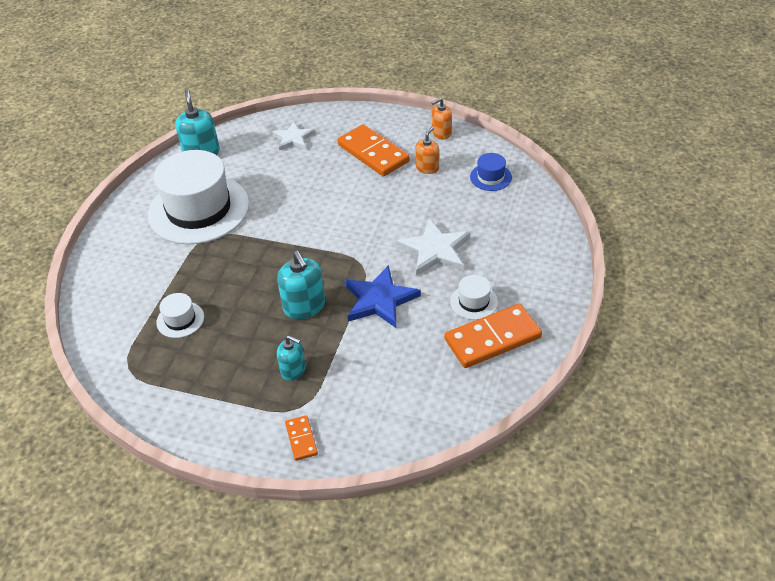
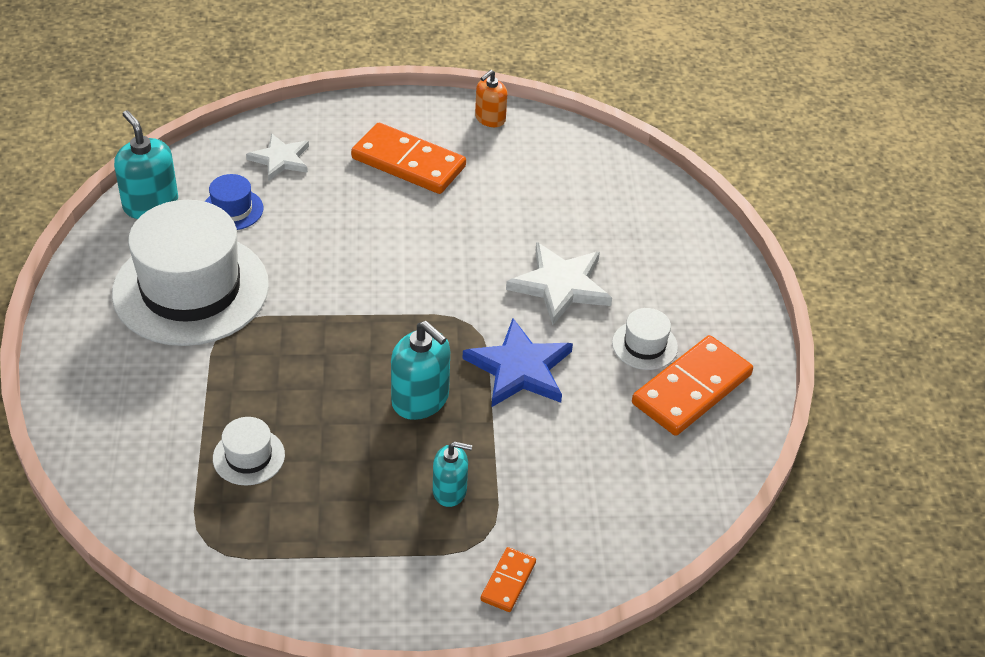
camera: 25 degrees left, 0 degrees up
(301, 439) = (508, 581): orange domino -> orange domino turned 60 degrees clockwise
(427, 168) = (494, 171): orange soap dispenser -> none
(490, 177) = (586, 170): blue hat -> blue hat (232, 209)

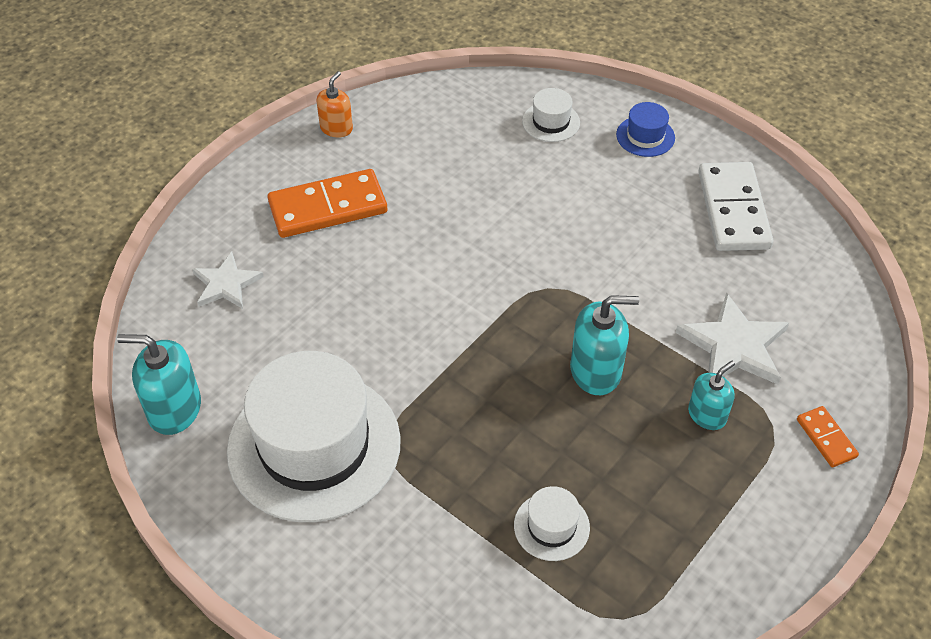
camera: 45 degrees left, 5 degrees up
(232, 209) = (249, 355): blue hat -> blue hat (645, 136)
(490, 119) = (336, 128): orange soap dispenser -> orange soap dispenser turned 150 degrees counterclockwise
(519, 368) = (621, 290): blue star -> none
(560, 285) = (560, 210): white star -> white star (734, 346)
(644, 345) = (667, 205): white hat -> white hat (551, 122)
(692, 389) = (733, 210): orange domino -> white domino

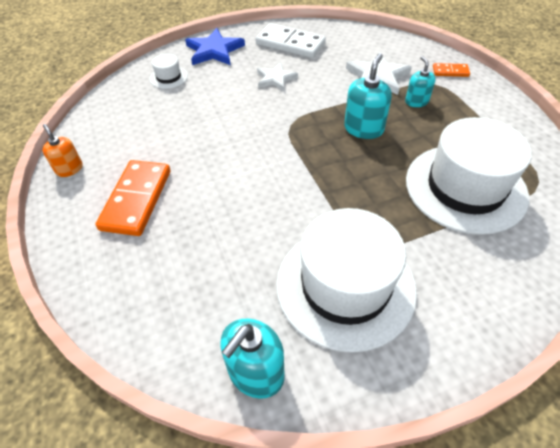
camera: 60 degrees left, 0 degrees up
(226, 284) = (154, 288): white star -> white star (275, 78)
(551, 526) = (465, 188): white hat -> white hat, size x2.38
(645, 136) = (214, 50): blue hat -> blue star

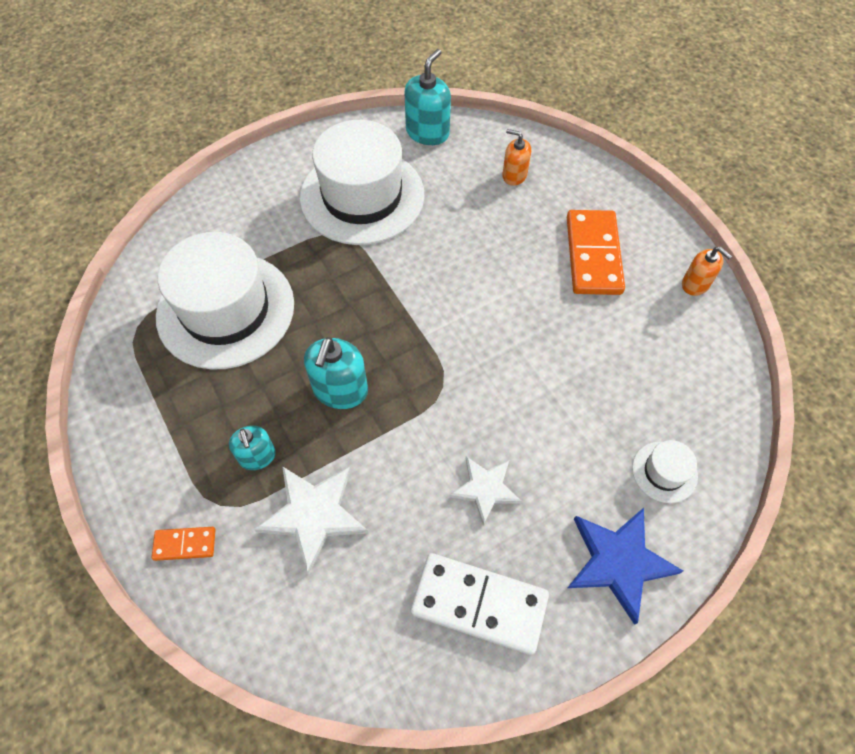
camera: 170 degrees right, 10 degrees up
(171, 292) = (514, 175): none -> orange soap dispenser

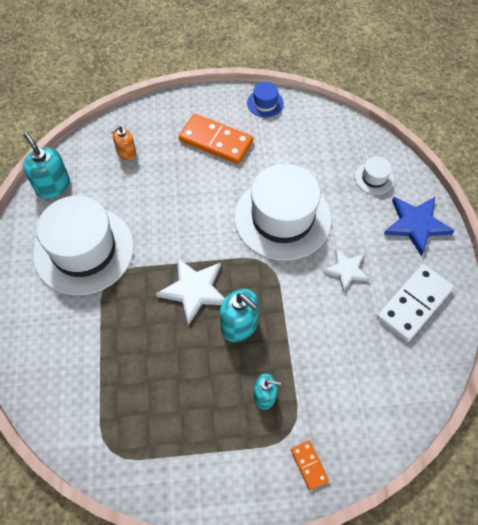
camera: 65 degrees left, 0 degrees up
(185, 544) = (309, 465): orange domino -> orange domino turned 45 degrees counterclockwise
(225, 310) = (132, 379): white hat -> white hat (282, 218)
(313, 515) = (322, 374): white star -> white star (194, 290)
(695, 284) = (265, 103): orange soap dispenser -> blue hat

